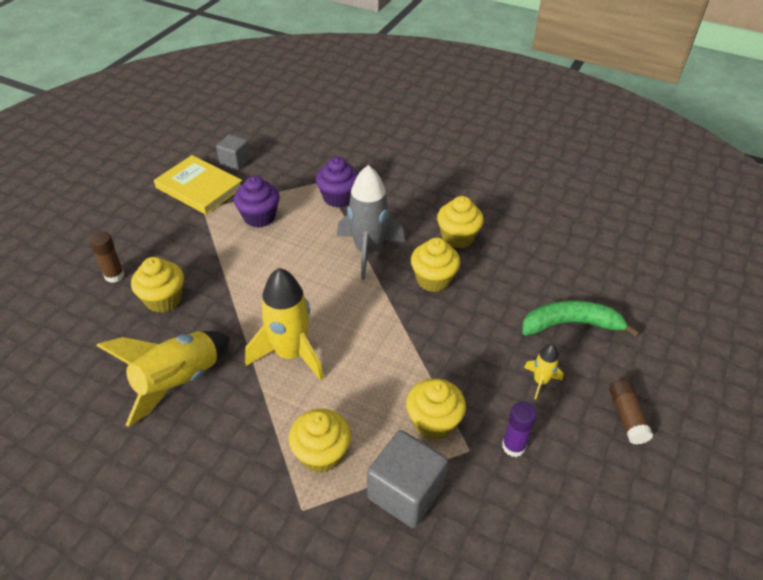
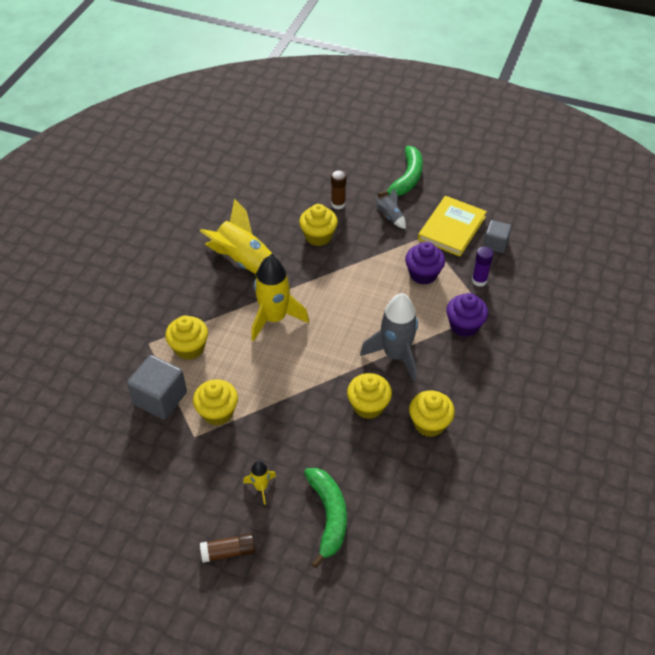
camera: 85 degrees right, 5 degrees up
(102, 211) = (407, 178): none -> green banana
(160, 232) = (391, 217): none -> grey rocket
(513, 446) = (198, 465): purple glue stick -> purple glue stick (479, 280)

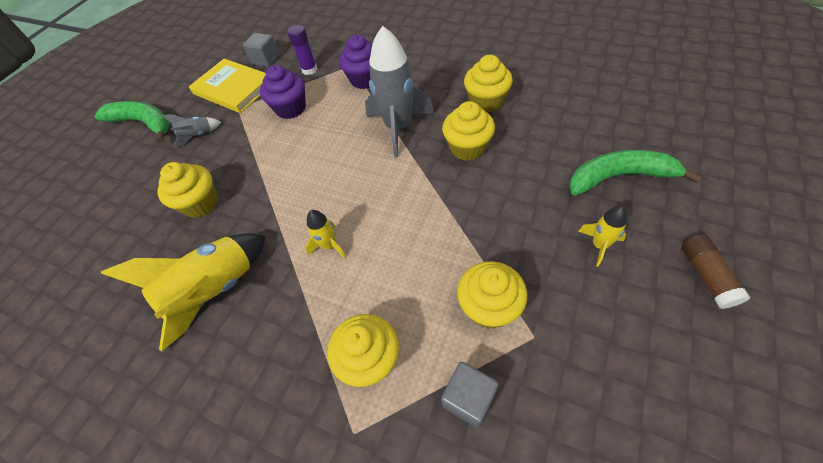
camera: 80 degrees left, 5 degrees up
(160, 398) = (469, 398): grey cube -> grey cube, size x0.62
(274, 318) = (329, 245): yellow rocket -> yellow rocket, size x0.48
(338, 204) = (154, 185): brown glue stick -> none

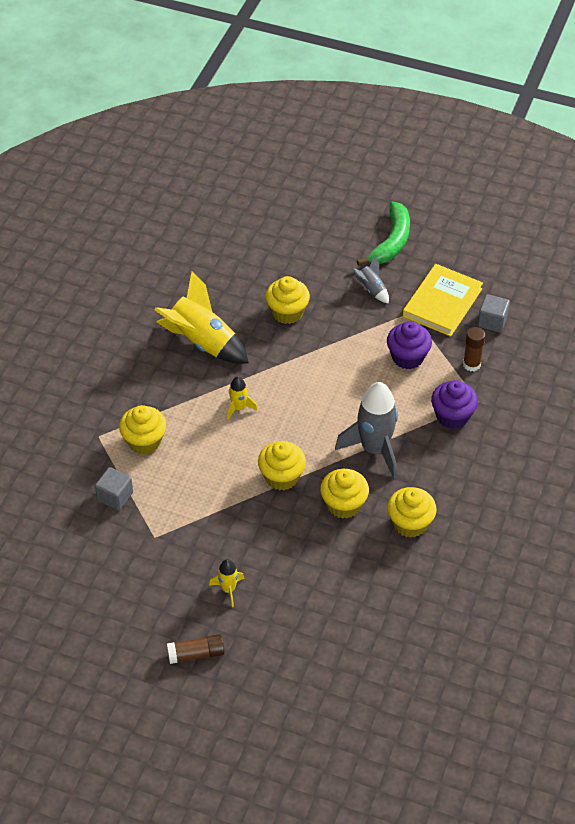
camera: 80 degrees right, 5 degrees down
(309, 70) = (471, 364): purple glue stick -> brown glue stick
(489, 307) = (179, 511): yellow cupcake -> yellow cupcake (281, 477)
(619, 177) = (300, 618): green banana -> none

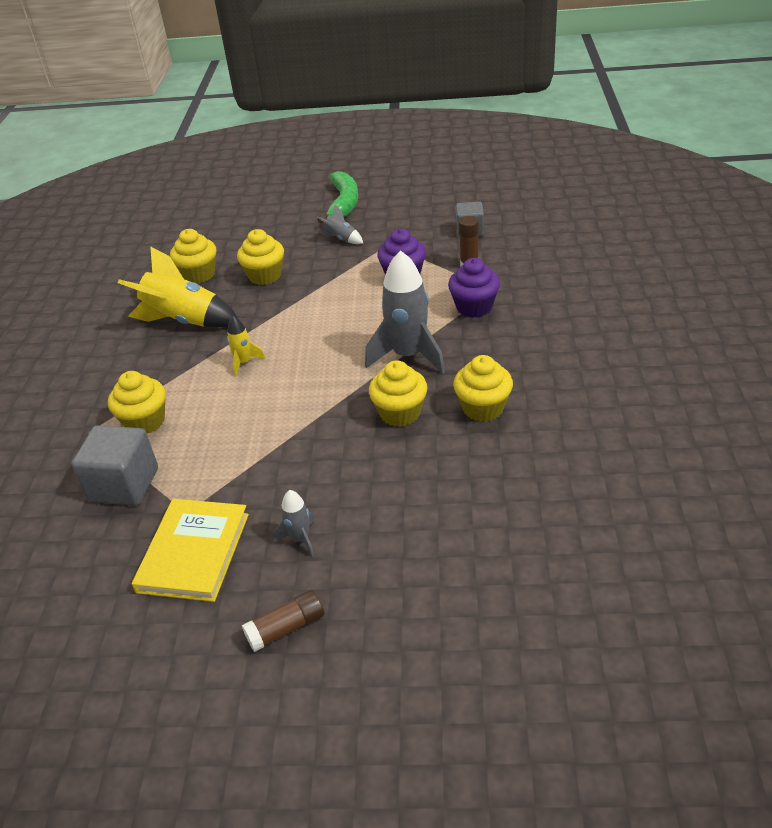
camera: 15 degrees left, 10 degrees down
(115, 496) = (124, 485): grey cube -> grey cube, size x1.62
(228, 589) = (300, 539): yellow rocket -> grey rocket
(281, 477) = (317, 408): yellow cupcake -> yellow cupcake (198, 274)
(442, 302) = (414, 230): yellow book -> yellow book (193, 552)

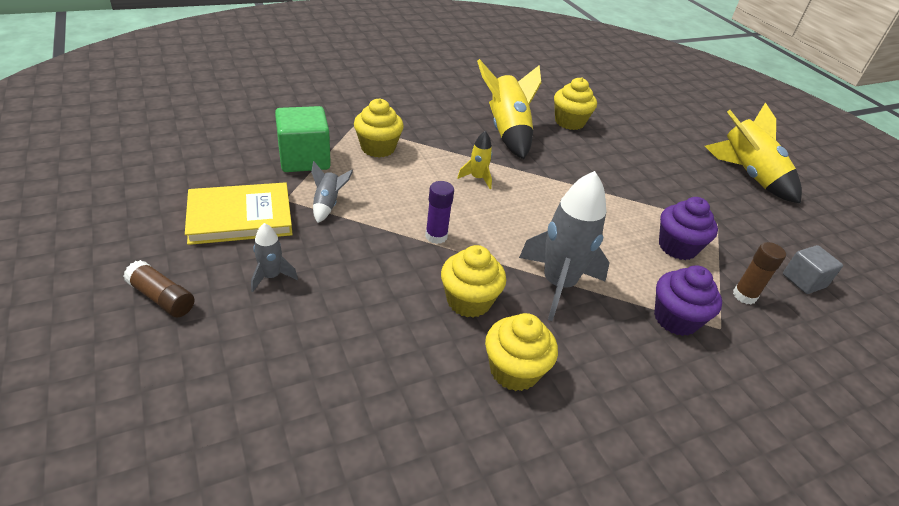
camera: 55 degrees right, 0 degrees up
(124, 485) = (304, 159): grey cube -> green cube
(265, 275) = (599, 157): yellow cupcake -> none
(309, 412) = (436, 236): none -> purple glue stick
(341, 238) = (694, 188): grey rocket -> grey rocket (327, 204)
(343, 203) = (748, 175): green banana -> yellow rocket

